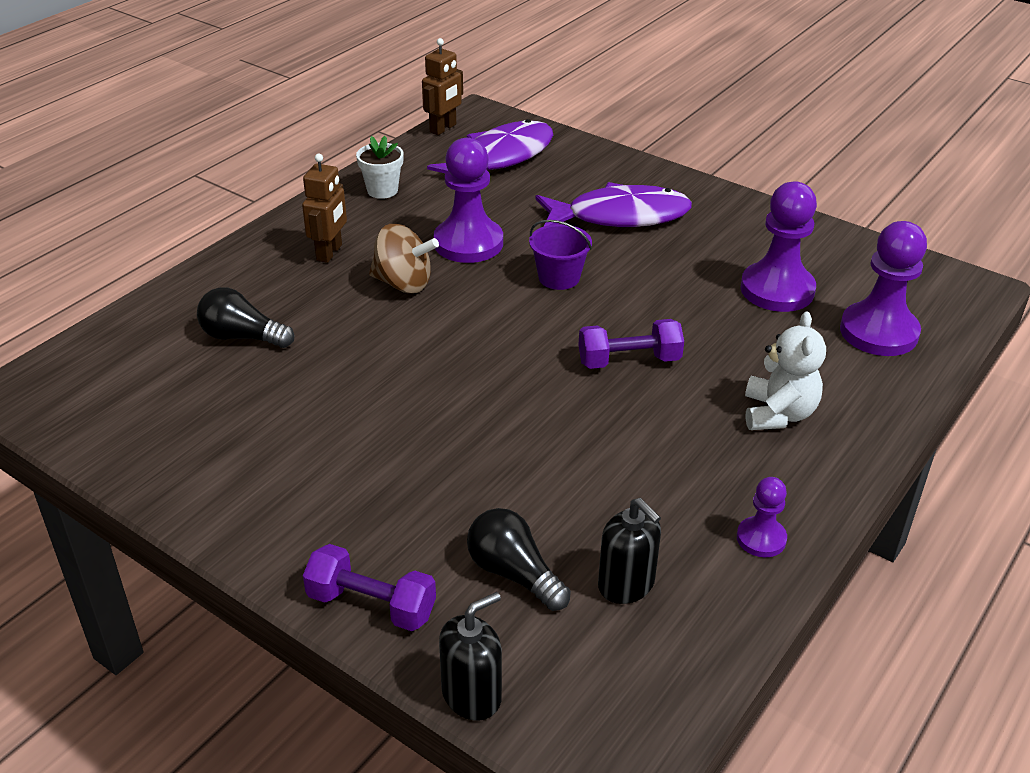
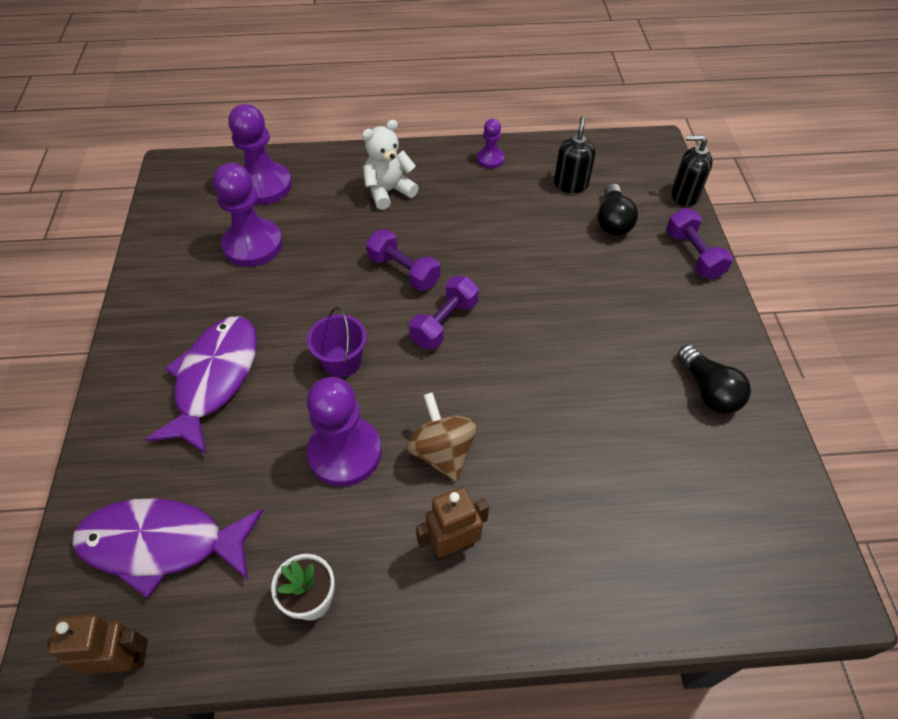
camera: 130 degrees left, 15 degrees up
(242, 337) = (611, 500): black light bulb -> black light bulb (708, 390)
(528, 351) = (444, 323): none -> purple dumbbell
(619, 216) = (214, 379): purple fish -> purple fish turned 60 degrees clockwise

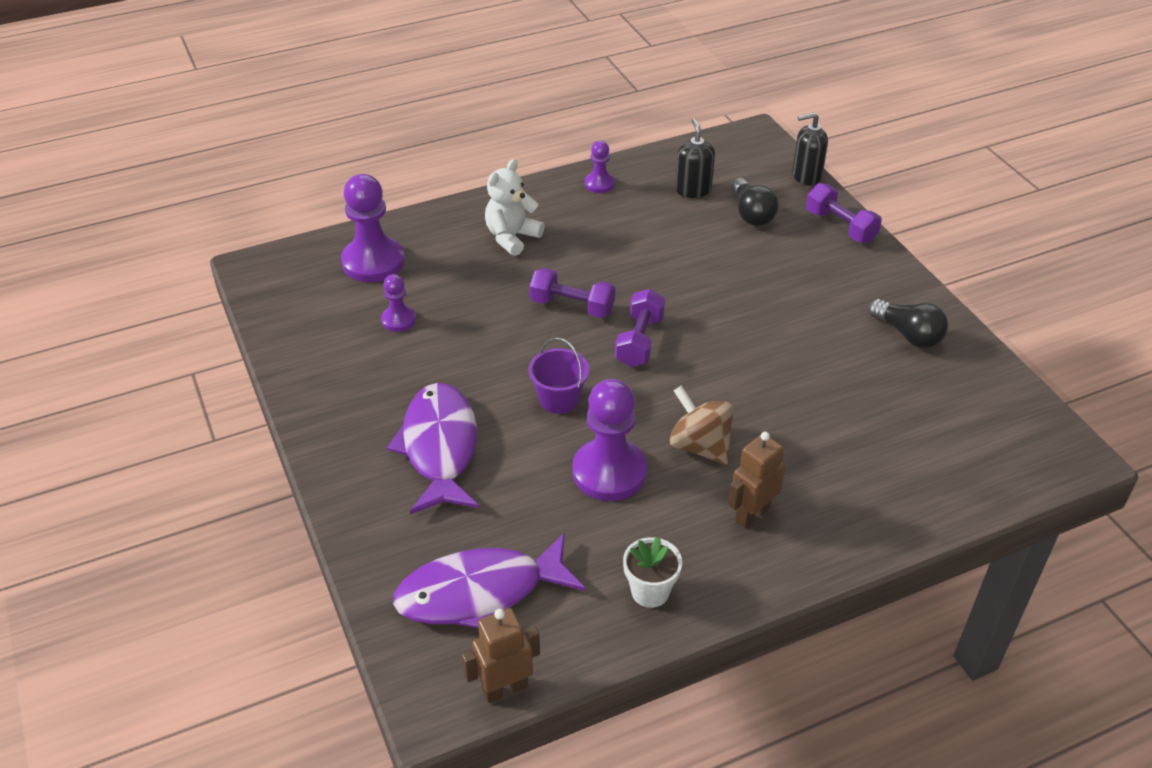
camera: 20 degrees left, 10 degrees down
(253, 245) = (398, 320): purple pawn -> purple pawn, size x0.52

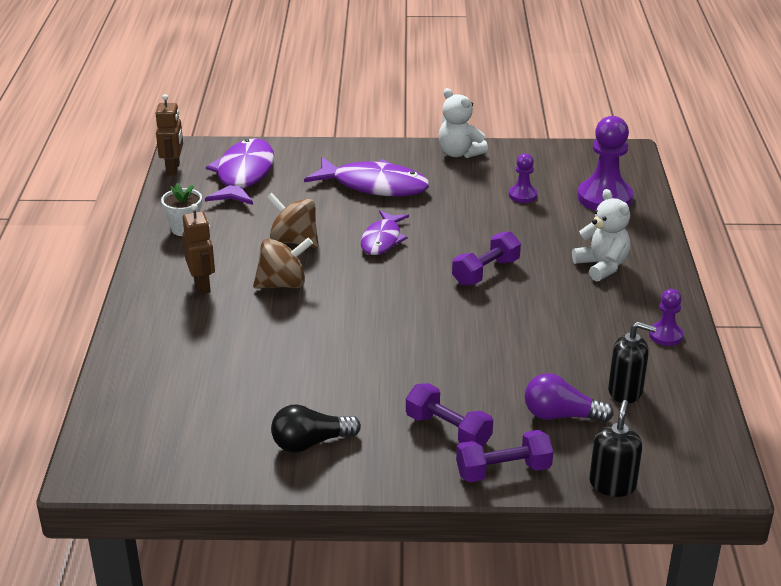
camera: 115 degrees right, 10 degrees down
(317, 398) = (459, 153): none -> white teddy bear
(559, 399) = (382, 239): purple bucket -> purple fish
(609, 472) = (294, 241): purple pawn -> brown spinning top
(639, 341) = (418, 292): purple dumbbell -> purple dumbbell (448, 430)
(751, 214) = (561, 415): black light bulb -> purple light bulb

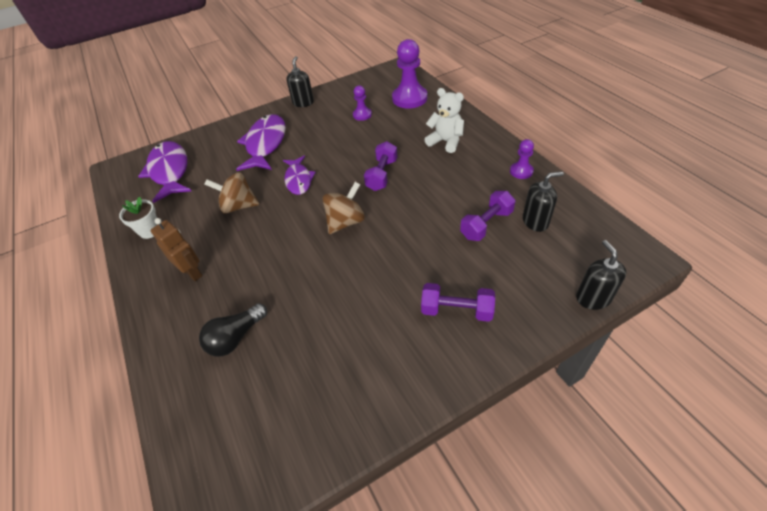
camera: 25 degrees left, 15 degrees up
(173, 169) = (113, 187): brown robot -> none
(283, 284) = (253, 244): brown spinning top -> brown spinning top (346, 222)
(310, 443) = (370, 376): black light bulb -> black light bulb (236, 337)
(374, 186) = (265, 144): purple fish -> purple fish turned 75 degrees counterclockwise
(459, 153) = (303, 103): white teddy bear -> black soap dispenser
(503, 471) = (519, 325): purple dumbbell -> purple dumbbell (486, 224)
(561, 415) = (515, 259): purple light bulb -> none

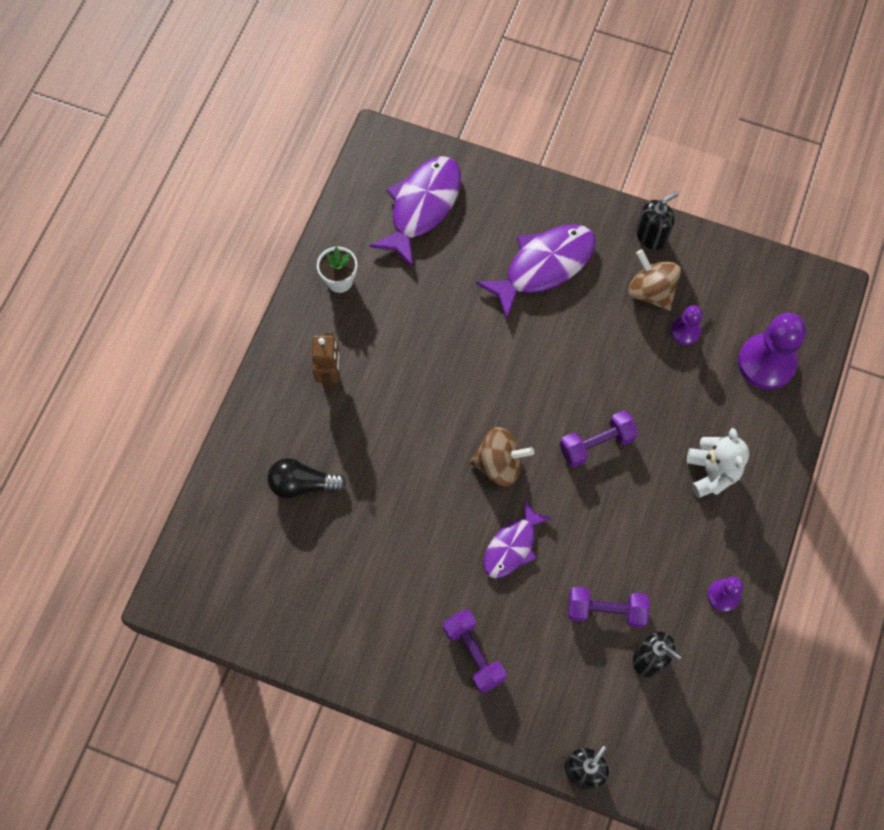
camera: 45 degrees right, 20 degrees up
(238, 206) = (435, 334): brown spinning top -> brown spinning top (651, 291)
(298, 180) = (518, 360): purple fish -> purple fish (512, 546)

